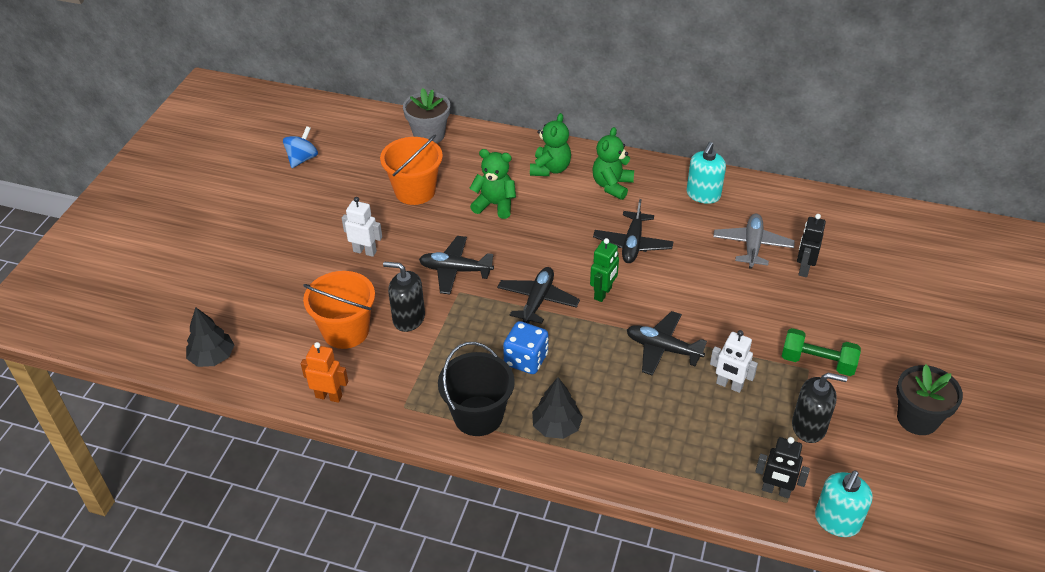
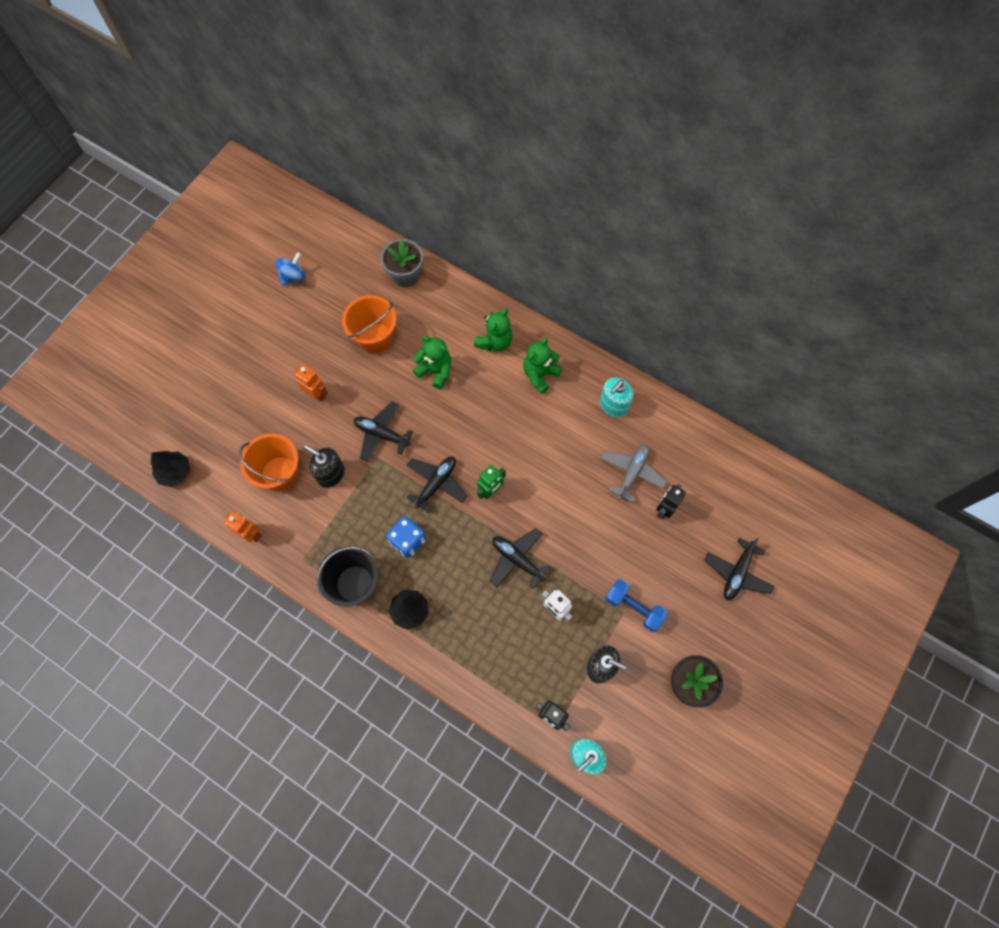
camera: 15 degrees right, 25 degrees up
(365, 251) = (316, 394): white robot -> orange robot
(632, 244) = (533, 444): black plane -> black plane (737, 573)
(817, 362) = (634, 607): green dumbbell -> blue dumbbell

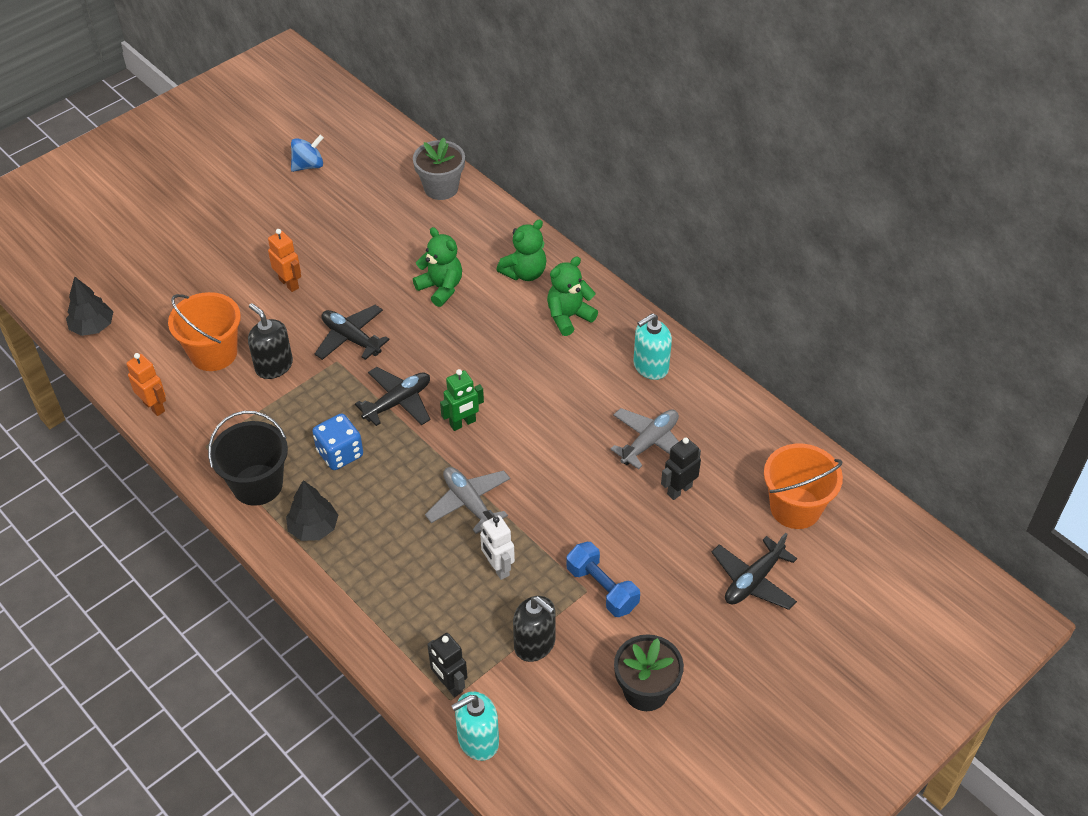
camera: 15 degrees right, 20 degrees down
(375, 338) = (380, 242): orange bucket -> orange bucket (795, 508)
(517, 560) = (469, 503): black plane -> grey plane

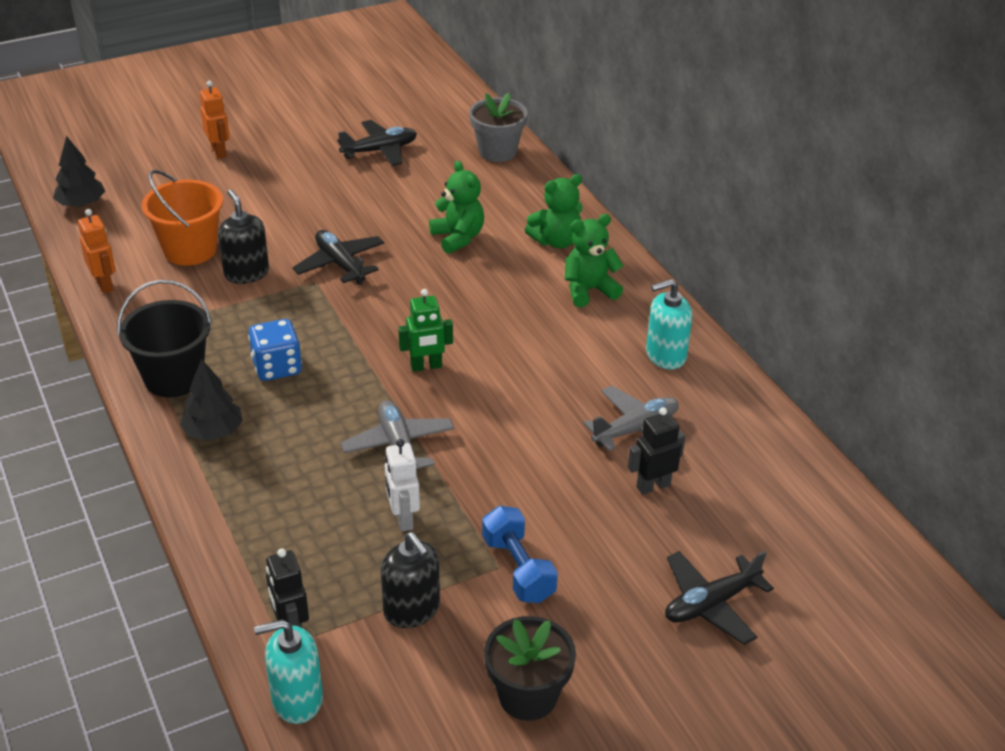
camera: 15 degrees right, 10 degrees down
(289, 283) = (299, 204): orange robot -> orange robot (219, 152)
(308, 165) = (368, 109): blue spinning top -> none
(398, 402) = (363, 332): black plane -> black plane (380, 151)
(795, 508) = (792, 536): orange bucket -> none

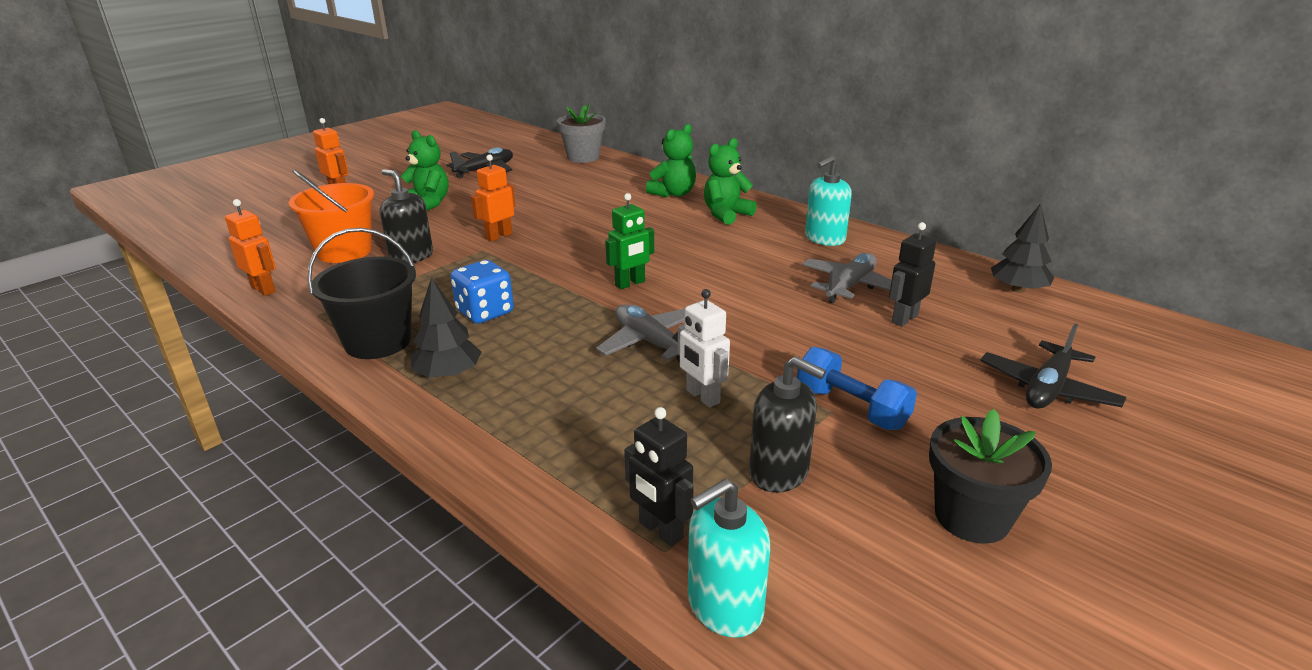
camera: 20 degrees left, 10 degrees down
(81, 204) = (213, 241): black tree -> black tree (1018, 289)
(340, 264) = (498, 236): black plane -> orange robot
(458, 238) = (591, 205): green teddy bear -> green teddy bear (428, 204)

